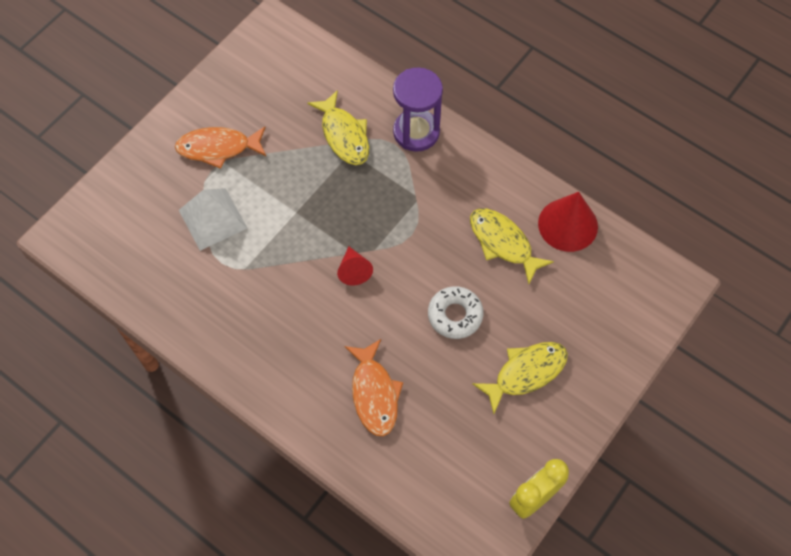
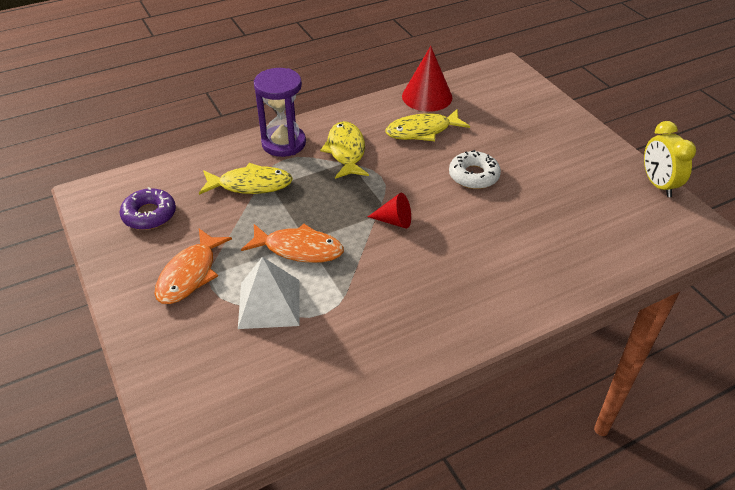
camera: 65 degrees left, 20 degrees down
(269, 82) = (149, 215): none -> purple donut
(374, 394) = (527, 246): orange fish -> orange fish (299, 249)
(526, 373) = (545, 155): yellow fish -> yellow fish (346, 151)

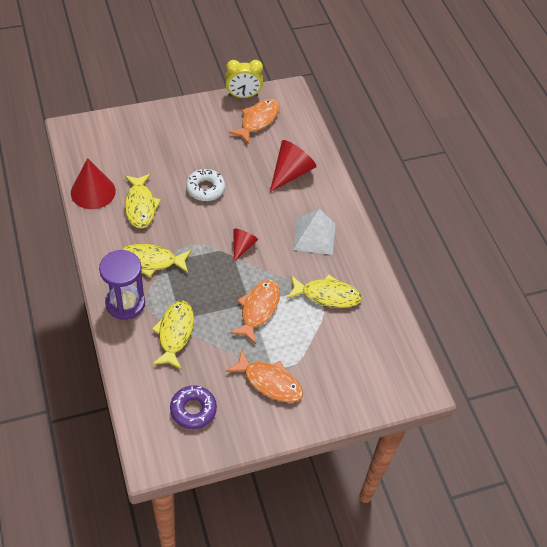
camera: 85 degrees left, 10 degrees up
(269, 303) = (308, 333): white pyramid -> white pyramid (314, 236)
(338, 317) = (327, 295): none -> yellow fish
(545, 250) = (290, 173): none -> red cone
(622, 205) = (258, 120): none -> orange fish

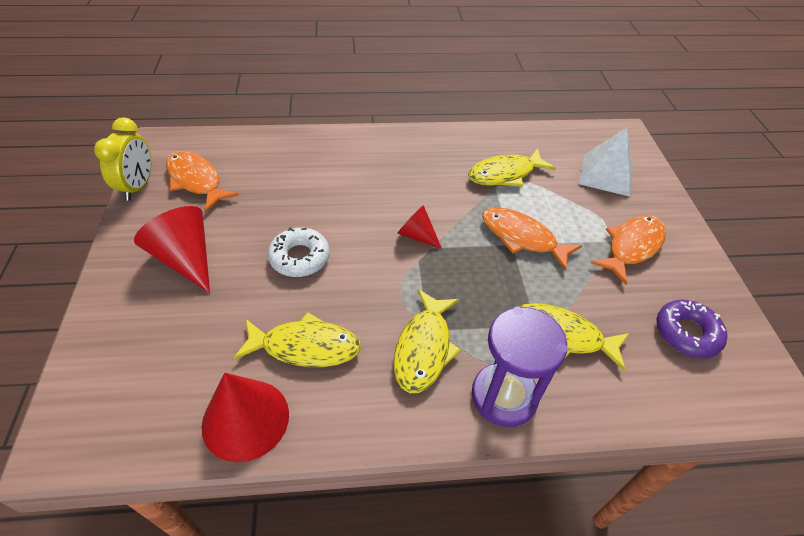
camera: 75 degrees left, 5 degrees down
(290, 173) = (305, 168): red cone -> red cone (185, 259)
(314, 236) = (415, 167): white pyramid -> white pyramid (606, 174)
(327, 295) = (505, 174): yellow fish -> yellow fish turned 135 degrees counterclockwise

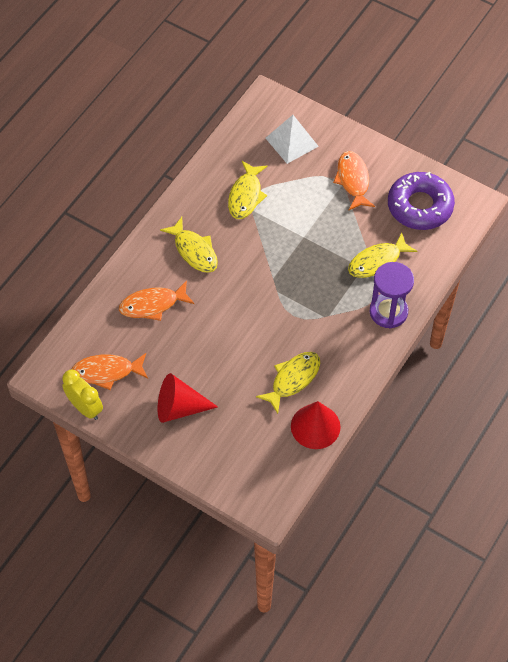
camera: 50 degrees left, 10 degrees up
(299, 257) = (226, 349): white donut -> none
(417, 235) = (258, 279): red cone -> none
(424, 348) = (336, 327): yellow fish -> yellow fish (194, 251)
(522, 238) = (303, 228): orange fish -> orange fish (152, 305)
(686, 333) = (420, 206): purple donut -> purple donut, size x1.64

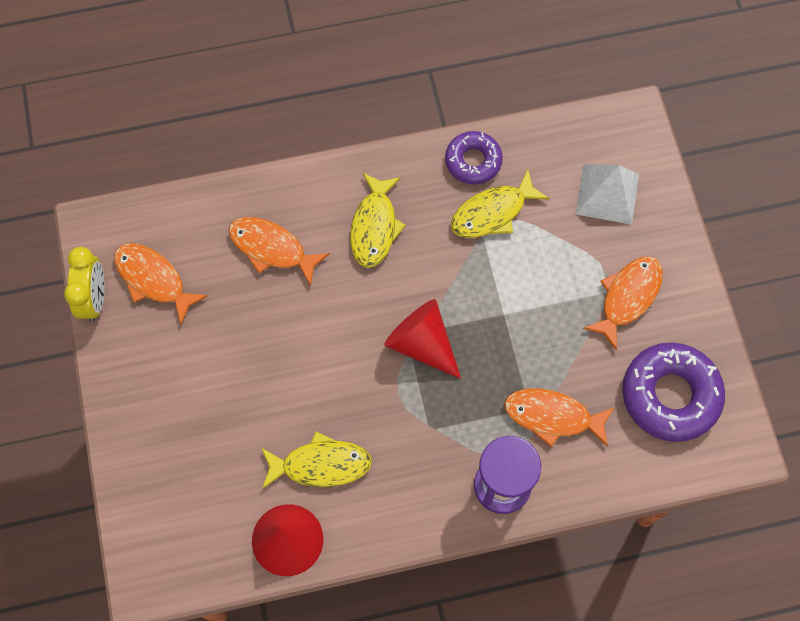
camera: 45 degrees right, 10 degrees up
(179, 408) = (179, 385): red cone -> red cone (422, 343)
(209, 180) = (473, 161): none -> purple donut
(377, 262) = (552, 416): yellow fish -> orange fish

